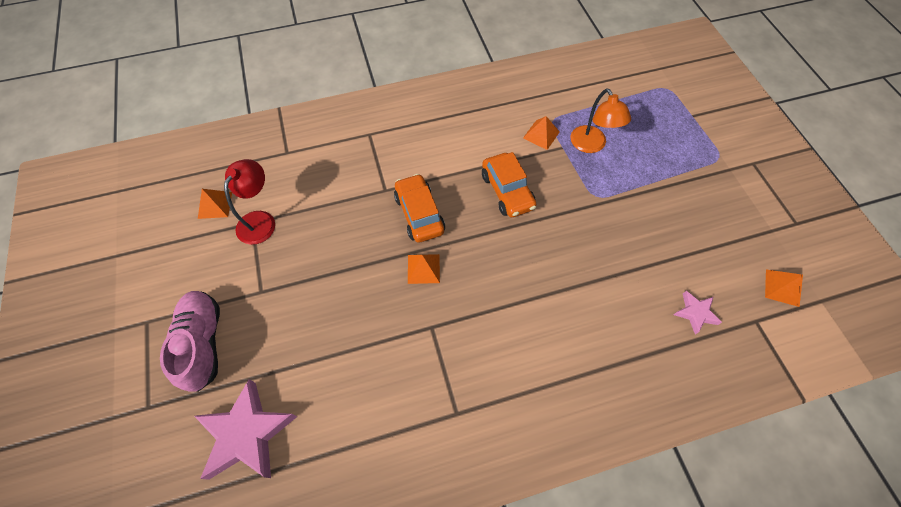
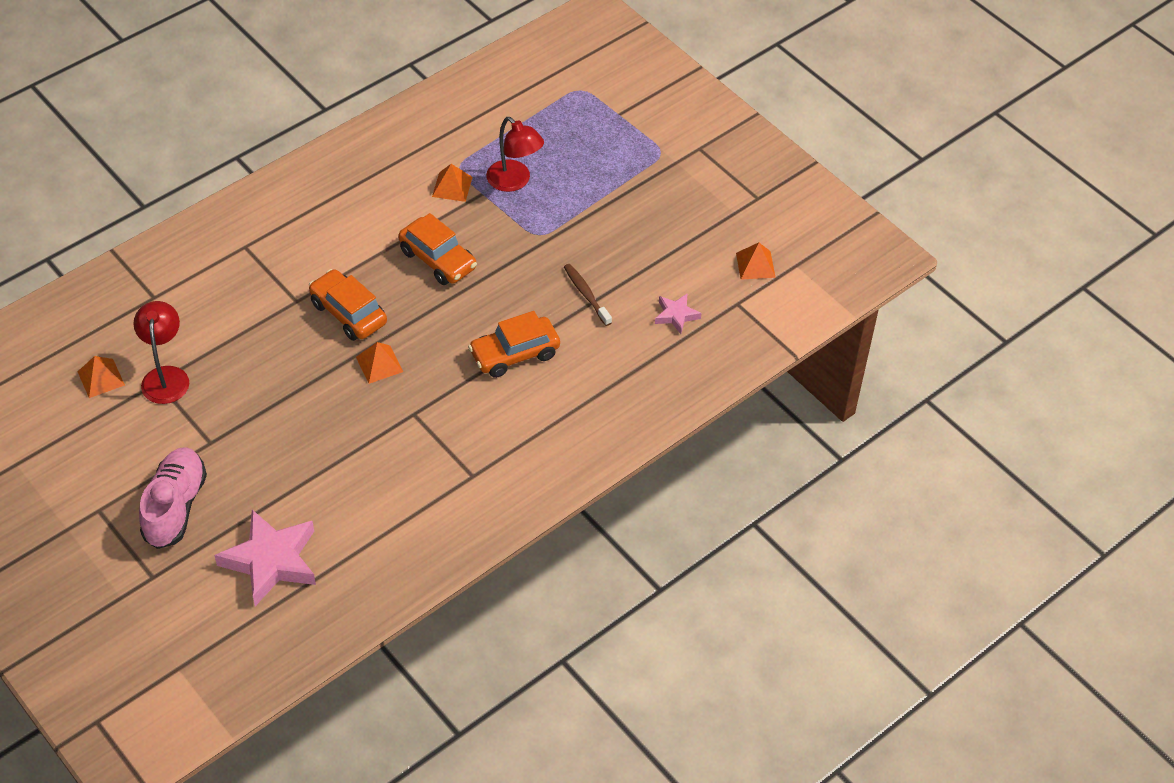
camera: 25 degrees left, 10 degrees down
(203, 343) = (175, 507): pink shoe -> pink shoe turned 45 degrees clockwise
(538, 300) = (514, 354): none -> orange car
(591, 145) = (514, 181): orange lamp -> red lamp
(619, 264) = (586, 294): none -> brown toothbrush

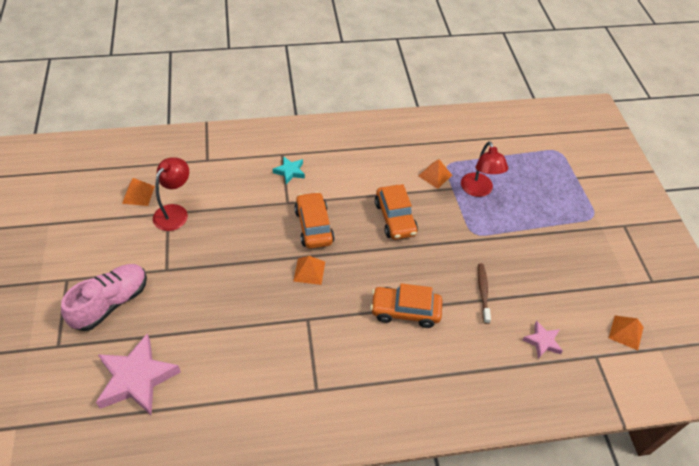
camera: 30 degrees right, 0 degrees up
(271, 263) = (290, 172): none -> turquoise star

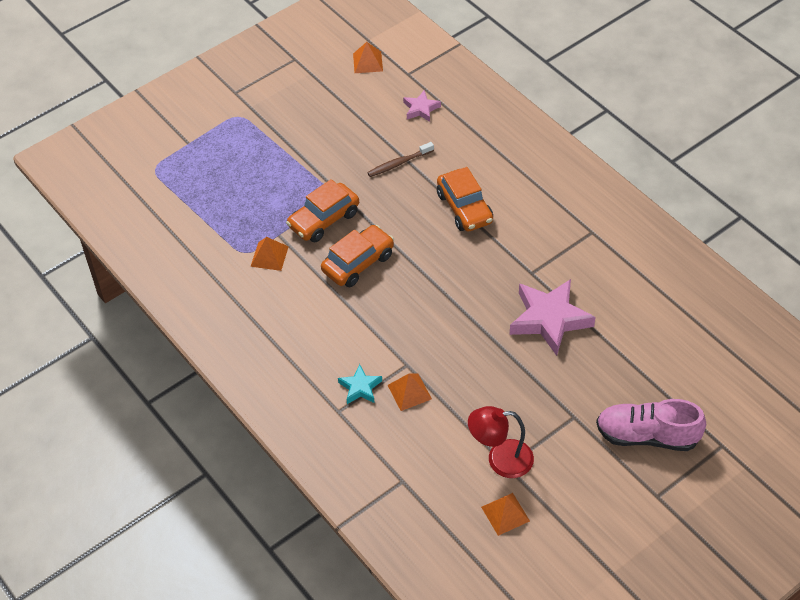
camera: 115 degrees left, 0 degrees up
(137, 378) = (694, 361): pink star -> pink star (549, 319)
(309, 271) = (479, 299): orange pyramid -> orange pyramid (409, 392)
(314, 226) = (421, 324): orange car -> orange car (324, 220)
(478, 190) = (266, 212): red lamp -> none

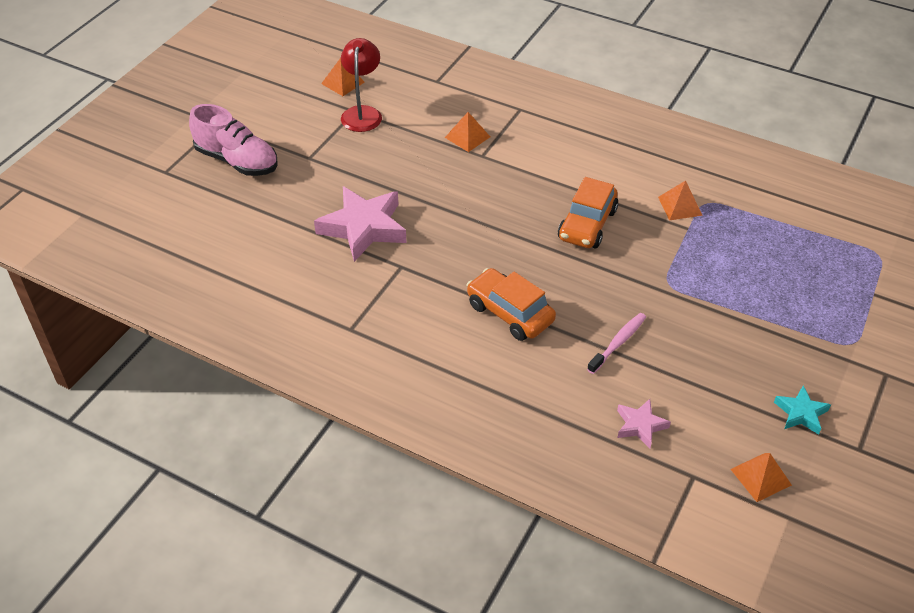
camera: 155 degrees right, 5 degrees down
(324, 220) = (654, 255): orange car -> none
(360, 387) = (513, 129): turquoise star -> turquoise star (801, 413)
(399, 163) = (618, 343): brown toothbrush -> pink toothbrush
(500, 459) = (362, 113): red lamp -> red lamp turned 60 degrees counterclockwise
(647, 436) = (237, 161): pink shoe -> pink shoe turned 45 degrees clockwise

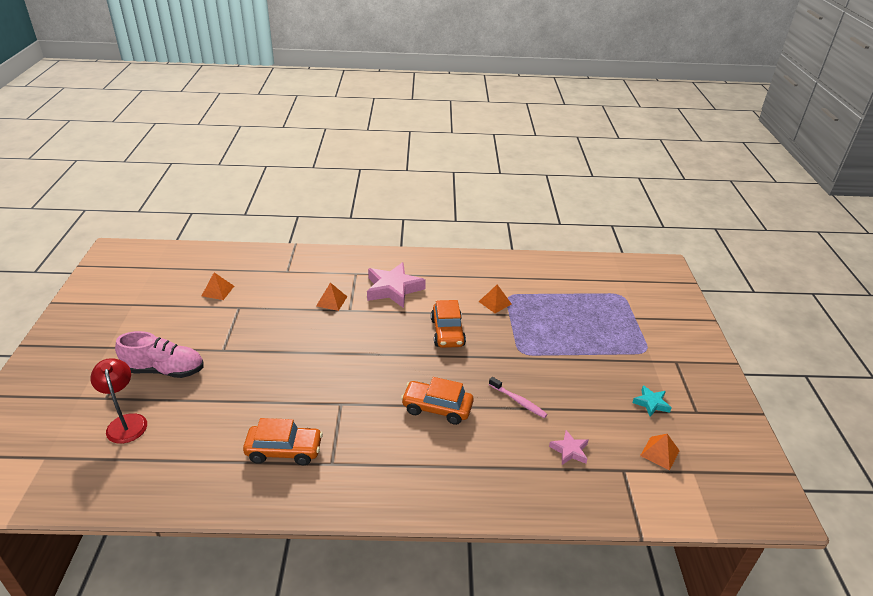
camera: 30 degrees left, 10 degrees down
(310, 296) = (284, 450): none -> orange car
(362, 113) = (245, 307): red lamp -> red lamp (126, 422)
(363, 228) = (295, 386): pink star -> pink star (393, 289)
(618, 343) = (518, 401): pink toothbrush -> pink toothbrush turned 120 degrees clockwise

